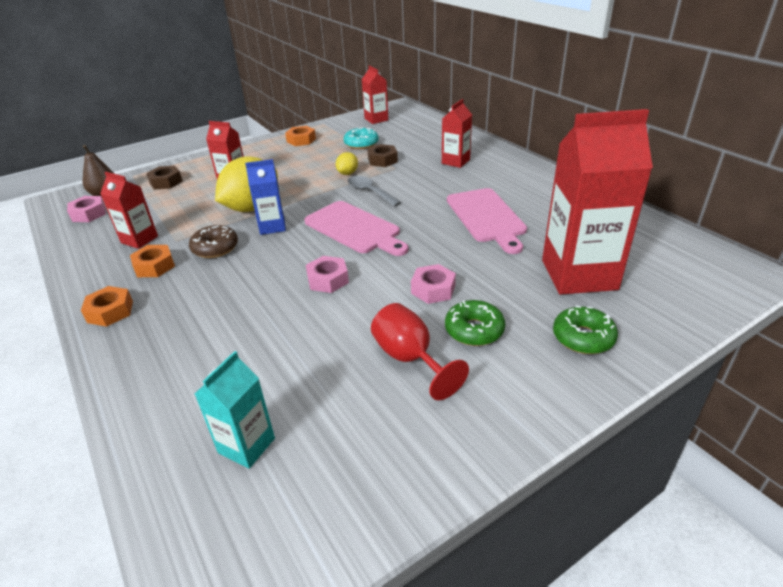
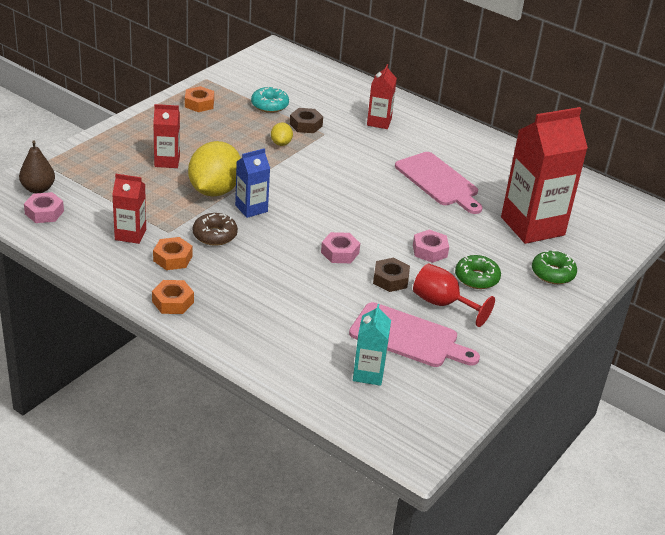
camera: 25 degrees left, 0 degrees up
(166, 182) = (92, 168): brown nut -> brown nut (390, 279)
(355, 229) = (330, 203): pink cutting board -> pink cutting board (408, 337)
(369, 192) = (317, 163): grey spoon -> none
(376, 119) = (263, 70): red carton -> none

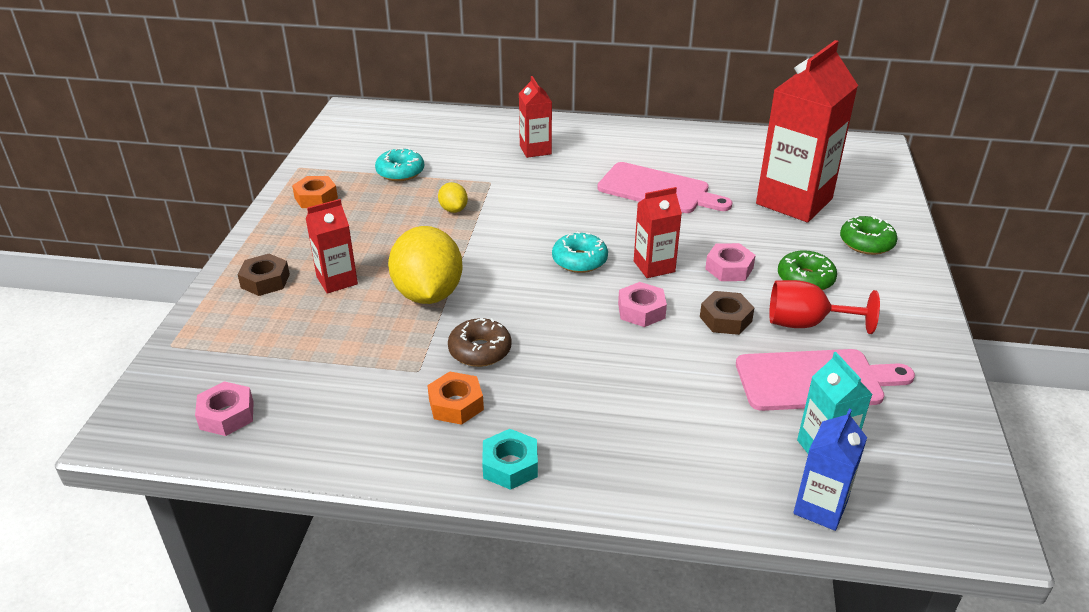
camera: 25 degrees left, 0 degrees up
(38, 189) = (191, 385): brown pear -> none
(130, 234) = (372, 395): red carton -> red carton (654, 266)
(173, 302) = (510, 465): orange nut -> turquoise nut
(251, 208) = (492, 299): blue carton -> blue carton (820, 508)
(306, 125) = (461, 179): brown nut -> brown nut (265, 281)
(332, 207) = (579, 260): none -> turquoise donut

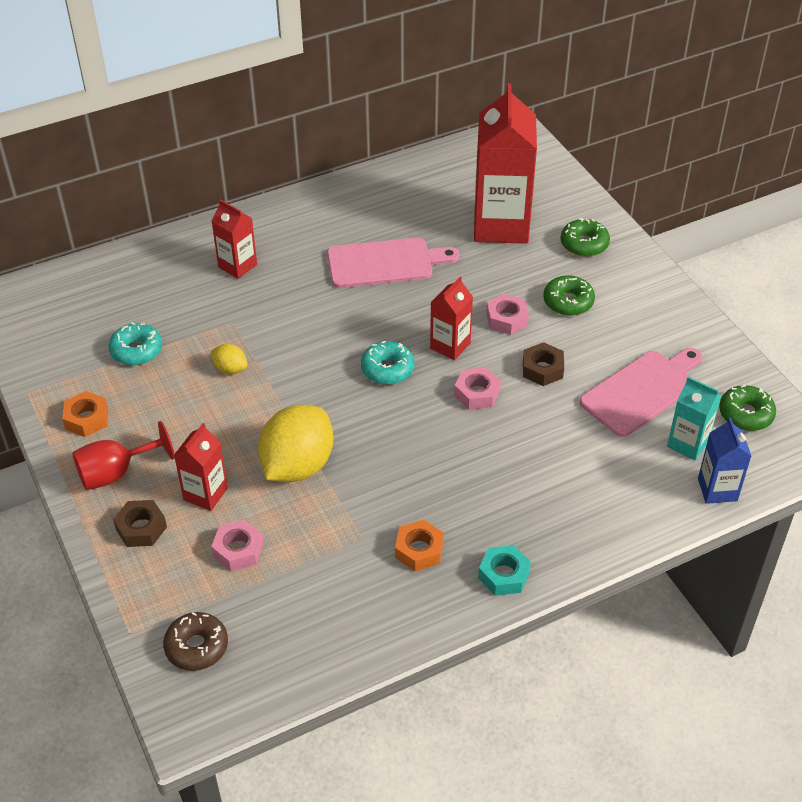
camera: 35 degrees left, 10 degrees up
(226, 415) = (253, 661): pink nut -> pink nut (238, 550)
(428, 294) = (297, 466): yellow lemon -> yellow lemon turned 75 degrees clockwise
(480, 350) = (391, 495): brown donut -> brown donut (197, 647)
(806, 324) = (600, 344): red goblet -> red goblet (116, 473)
(922, 454) = (745, 414): none -> green donut

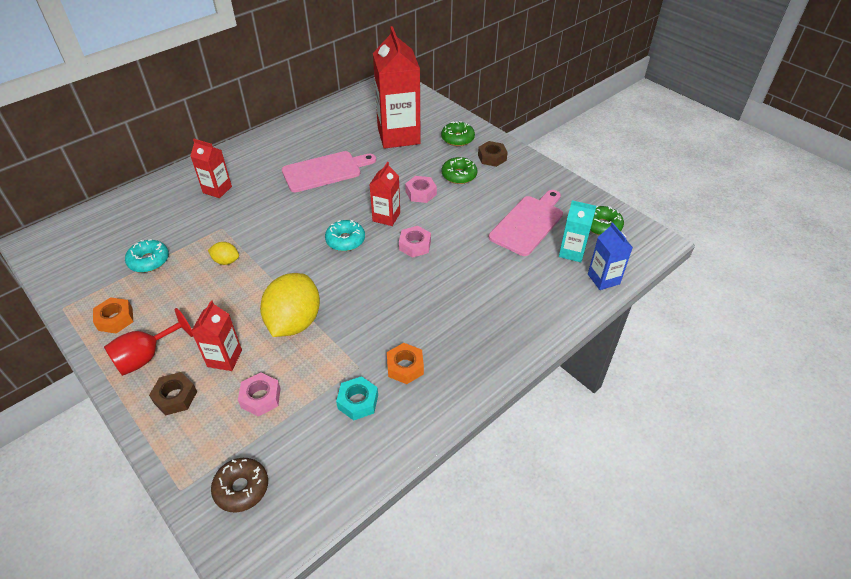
camera: 15 degrees left, 0 degrees up
(504, 575) = (475, 372): turquoise nut -> turquoise nut (358, 401)
(542, 369) = (456, 221): brown nut -> brown nut (492, 157)

